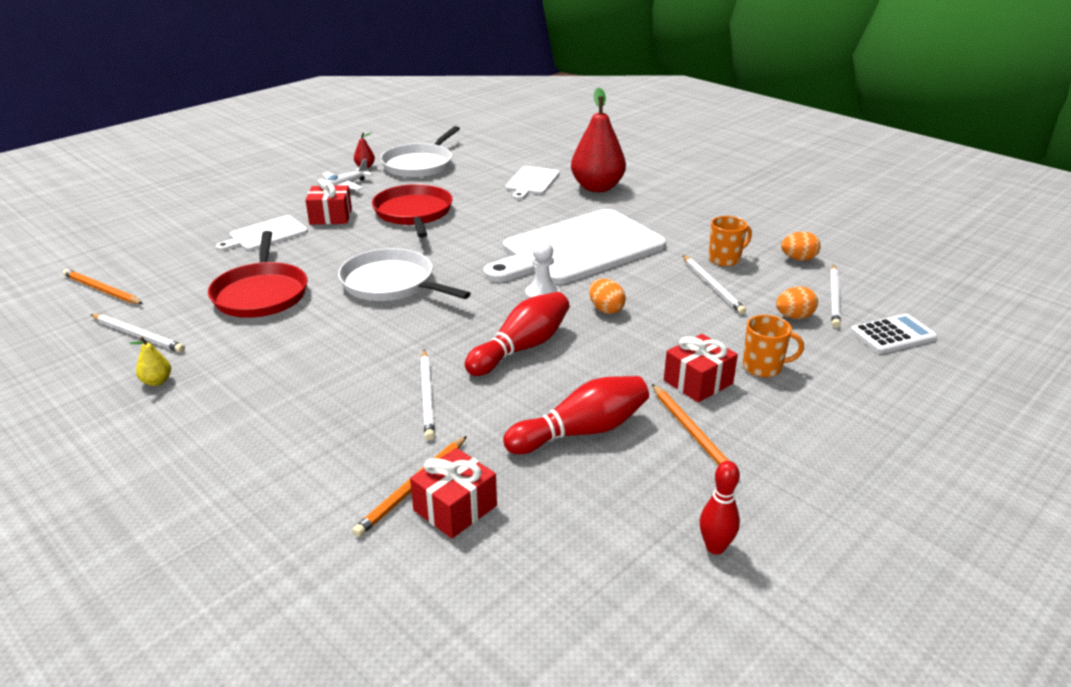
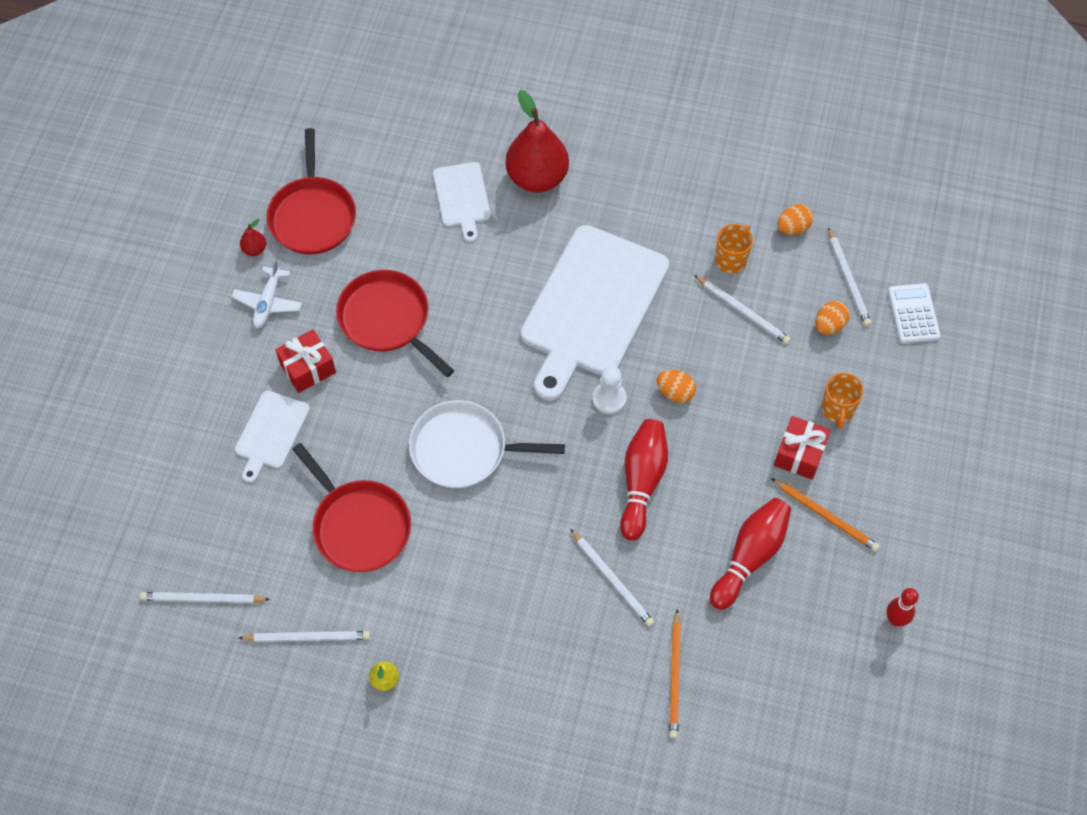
camera: 30 degrees left, 30 degrees up
(102, 290) = (202, 599): orange pencil -> white pencil
(420, 164) = (312, 216): white pan -> red pan
(455, 508) = (716, 678): red gift -> none
(763, 367) = (837, 409): orange mug -> orange mug turned 120 degrees clockwise
(892, 335) = (913, 314): white calculator -> white calculator turned 45 degrees counterclockwise

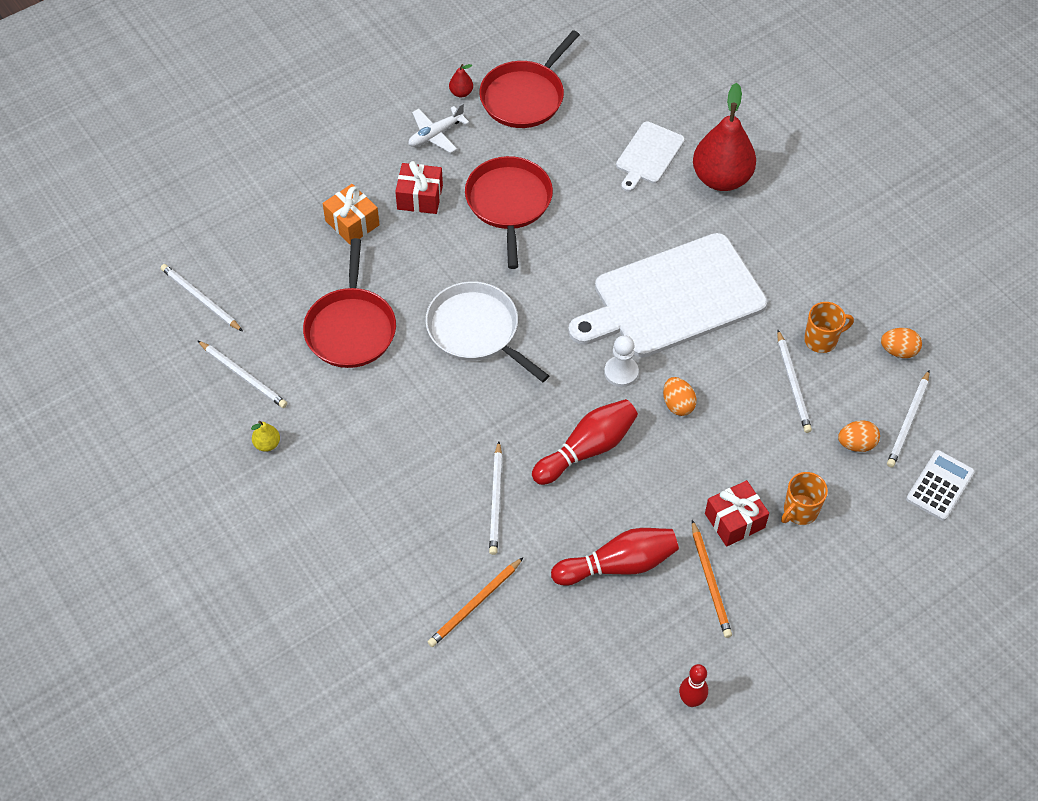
camera: 40 degrees right, 5 degrees down
(271, 433) = (352, 223): white cutting board -> orange gift

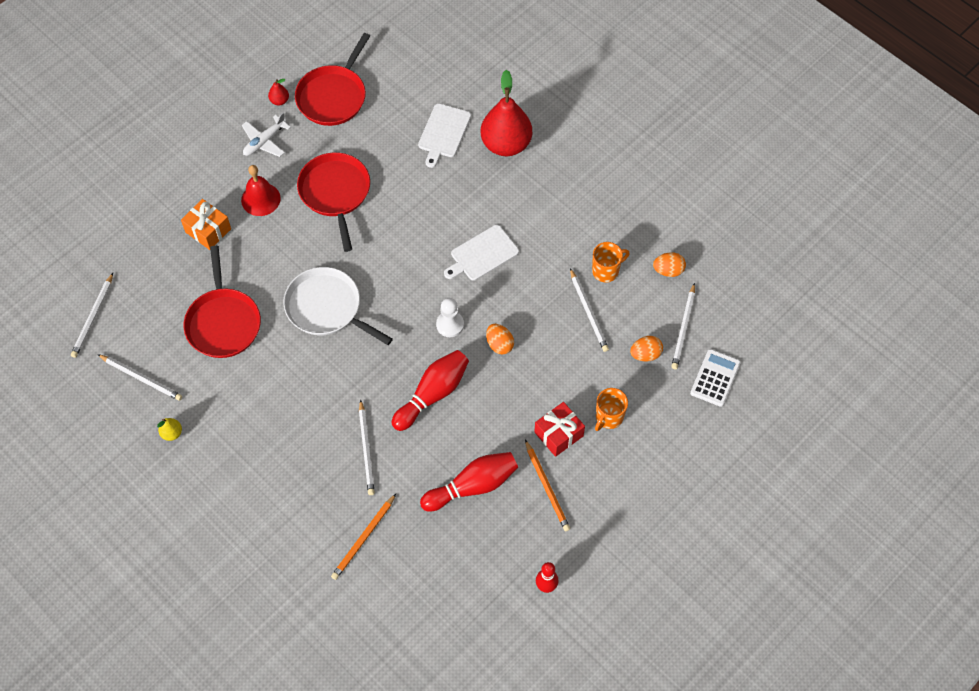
camera: 10 degrees left, 5 degrees up
(200, 299) = (93, 317): white pencil -> white pencil turned 105 degrees counterclockwise
(420, 197) = (260, 199): red gift -> red bell
(673, 298) = (482, 254): white cutting board -> white cutting board, size x0.48

